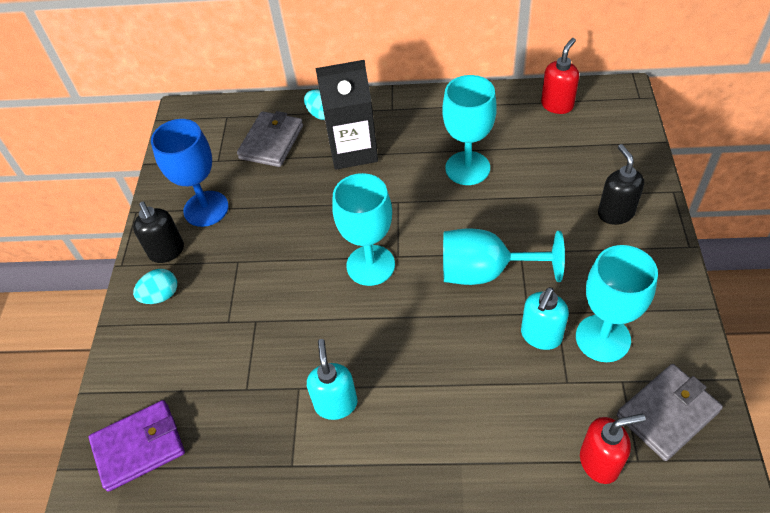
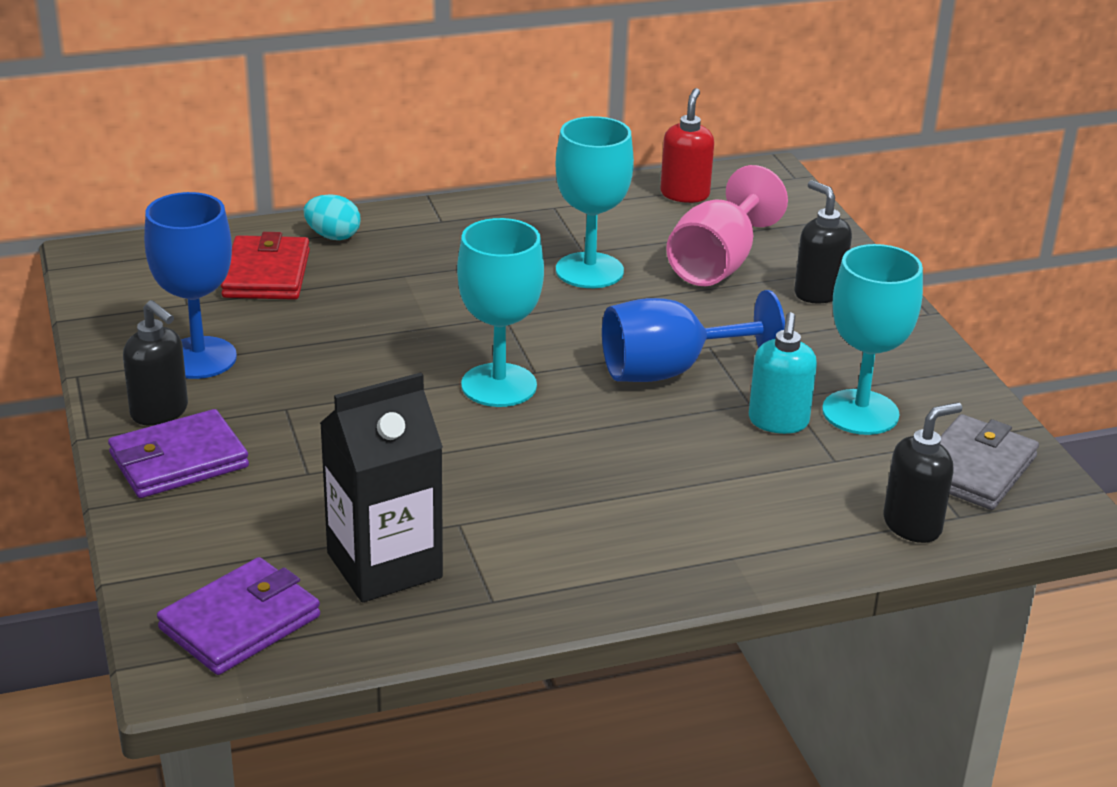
camera: 25 degrees left, 20 degrees down
(161, 296) = (179, 461): turquoise egg -> purple wallet
(271, 142) = (266, 274): grey wallet -> red wallet
(336, 404) = (524, 530): turquoise soap dispenser -> none
(353, 150) = (404, 270): black carton -> black carton (384, 565)
(485, 272) = (670, 371): turquoise goblet -> blue goblet
(555, 174) = (718, 263): none -> pink goblet
(599, 462) = (912, 525): red soap dispenser -> black soap dispenser

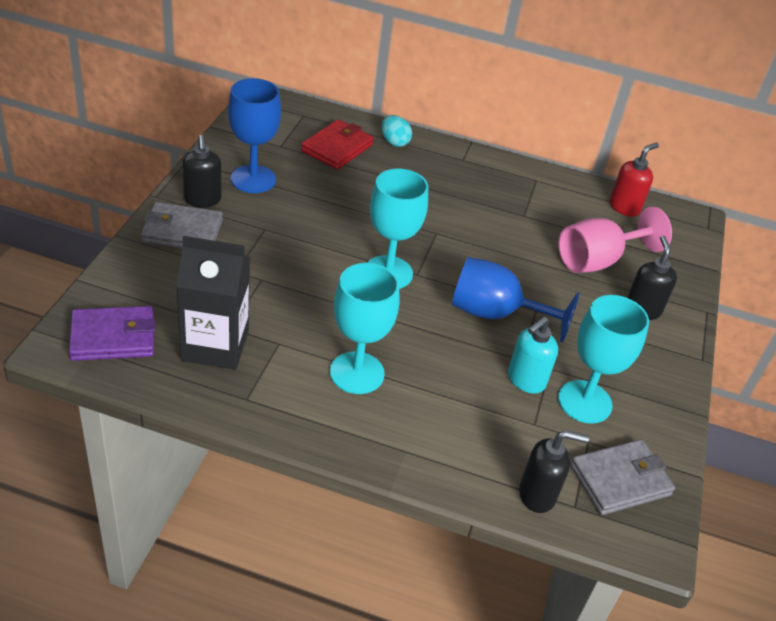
camera: 30 degrees right, 10 degrees up
(179, 461) = (182, 231): purple wallet -> grey wallet
(589, 271) = (514, 228): turquoise goblet -> turquoise goblet (357, 373)

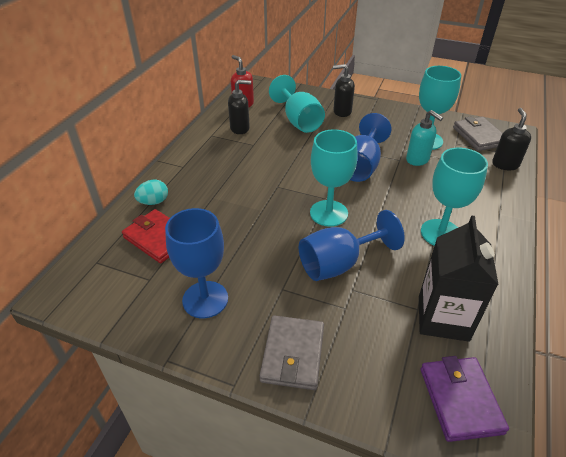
camera: 80 degrees left, 0 degrees up
(202, 200) = (240, 340): black soap dispenser -> black soap dispenser (240, 128)
(300, 273) = (339, 264): none -> blue goblet
(598, 260) = (299, 121): pink goblet -> turquoise goblet

